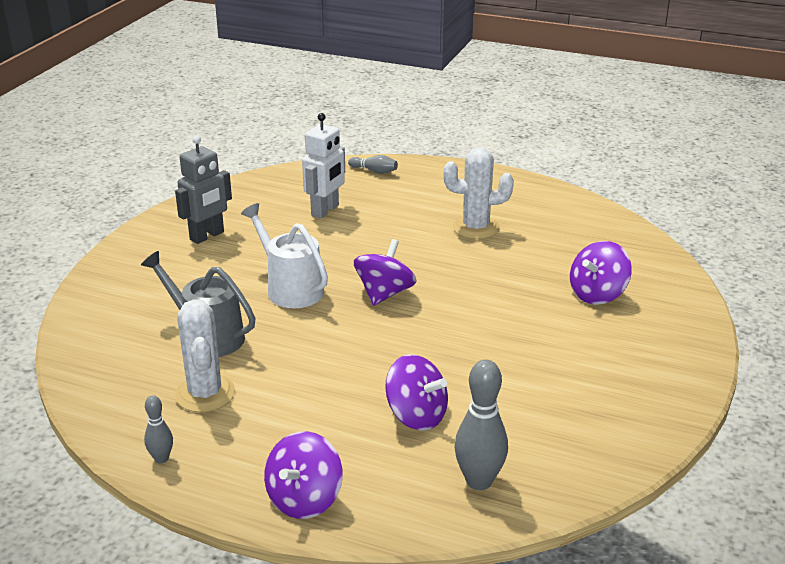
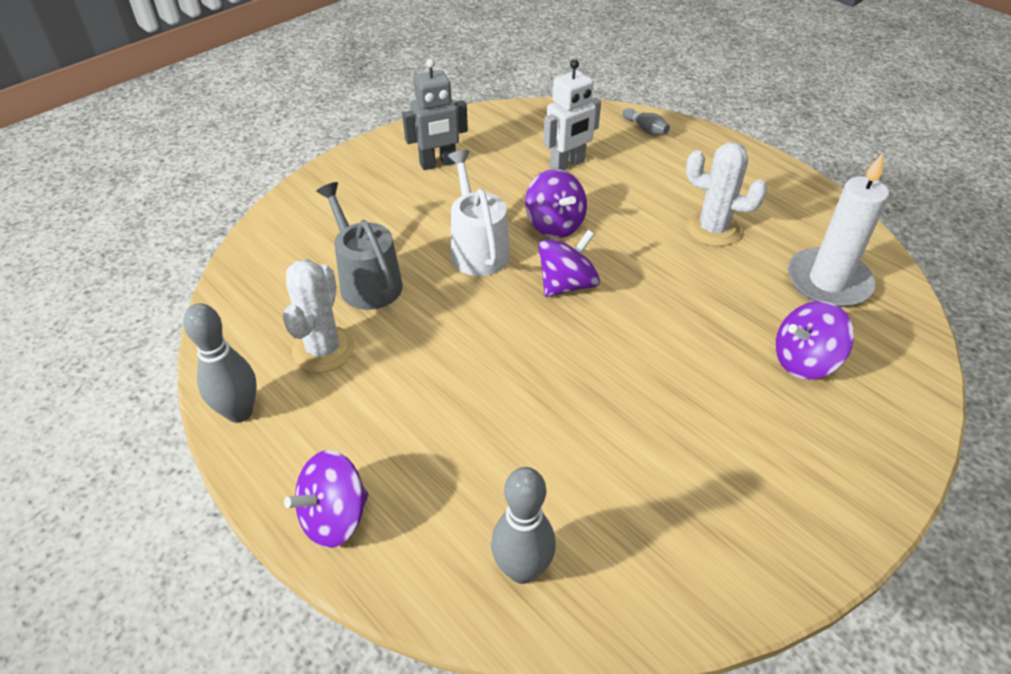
camera: 25 degrees right, 15 degrees up
(161, 458) = (239, 412): grey bowling pin -> grey bowling pin, size x1.83
(416, 416) = (507, 454): purple spinning top -> purple spinning top (555, 224)
(583, 240) = (828, 281): none -> white candle

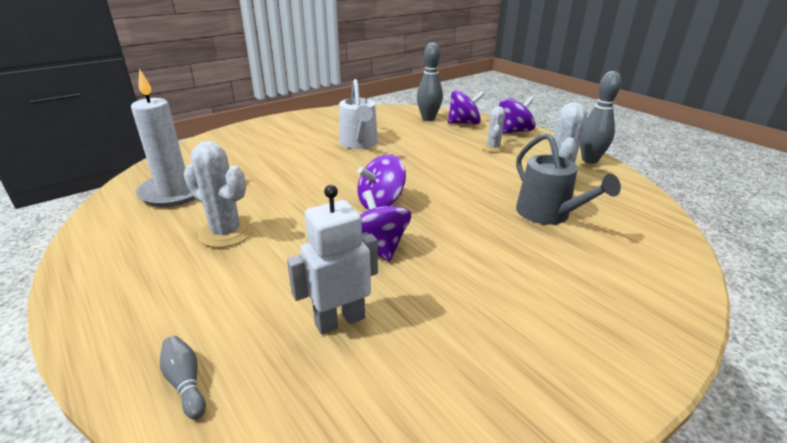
camera: 175 degrees left, 15 degrees down
(397, 438) = (493, 148): none -> white cactus
(438, 164) = (520, 336): grey robot -> none
(477, 249) = (456, 231): white watering can -> white watering can (359, 143)
(804, 360) = (244, 159): purple spinning top -> purple spinning top (464, 123)

